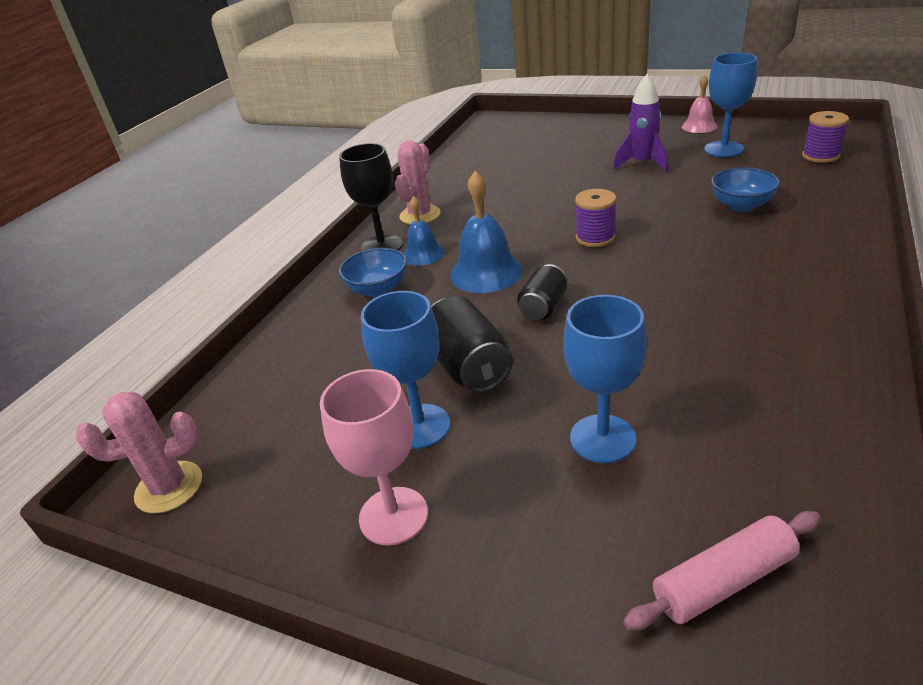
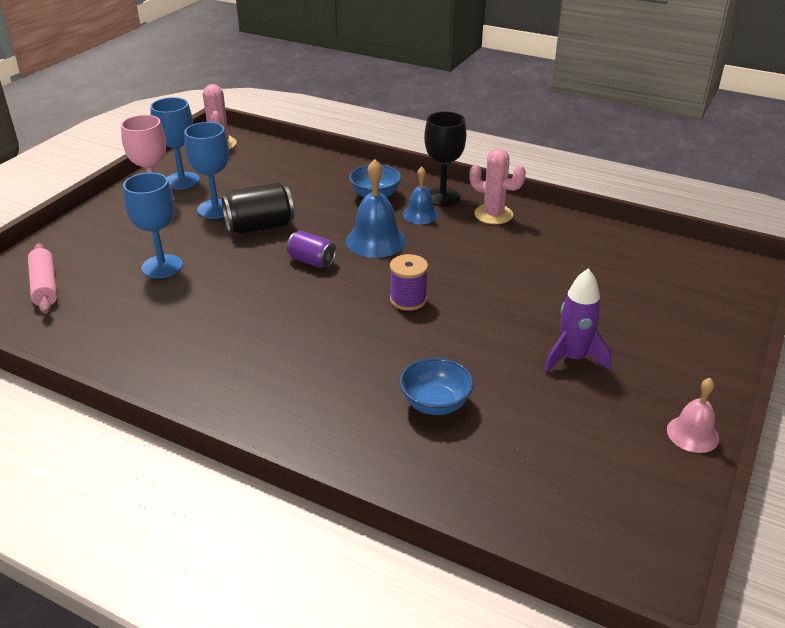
camera: 90 degrees right, 0 degrees up
(543, 307) = (312, 261): black can -> purple can
(723, 149) = (600, 434): blue goblet -> blue goblet (182, 181)
(820, 156) = (553, 517): purple spool -> none

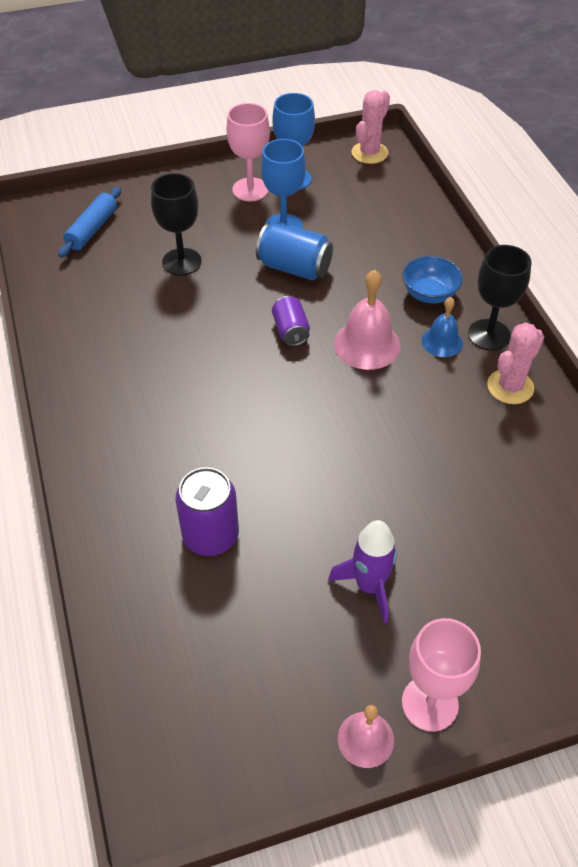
camera: 45 degrees right, 15 degrees up
(45, 286) = (92, 229): pink rolling pin -> blue rolling pin
(162, 266) = (182, 262): blue goblet -> black goblet
(260, 227) = (294, 267): black can -> blue can
(375, 240) = (367, 344): blue bell -> pink bell
(408, 299) = (315, 424): purple spool -> none
(435, 404) = (210, 536): blue bowl -> purple can
(493, 214) = (510, 387): pink cactus -> pink cactus turned 60 degrees clockwise
(693, 389) = (430, 703): none -> pink goblet

